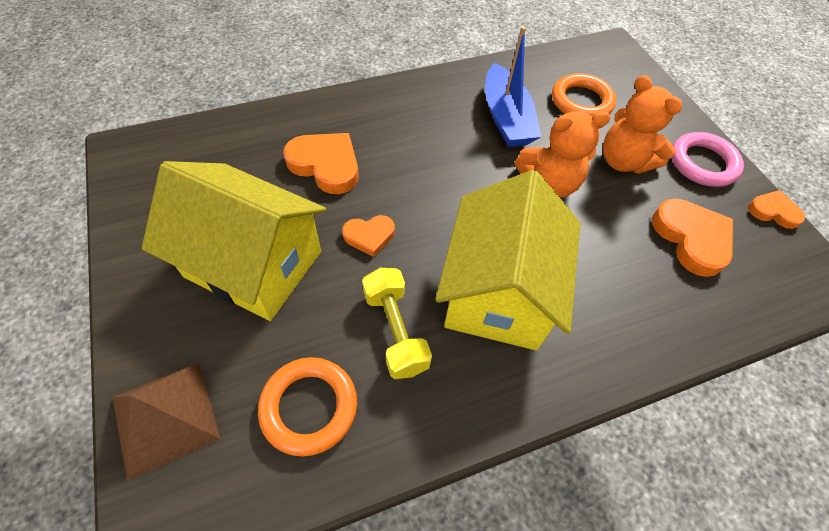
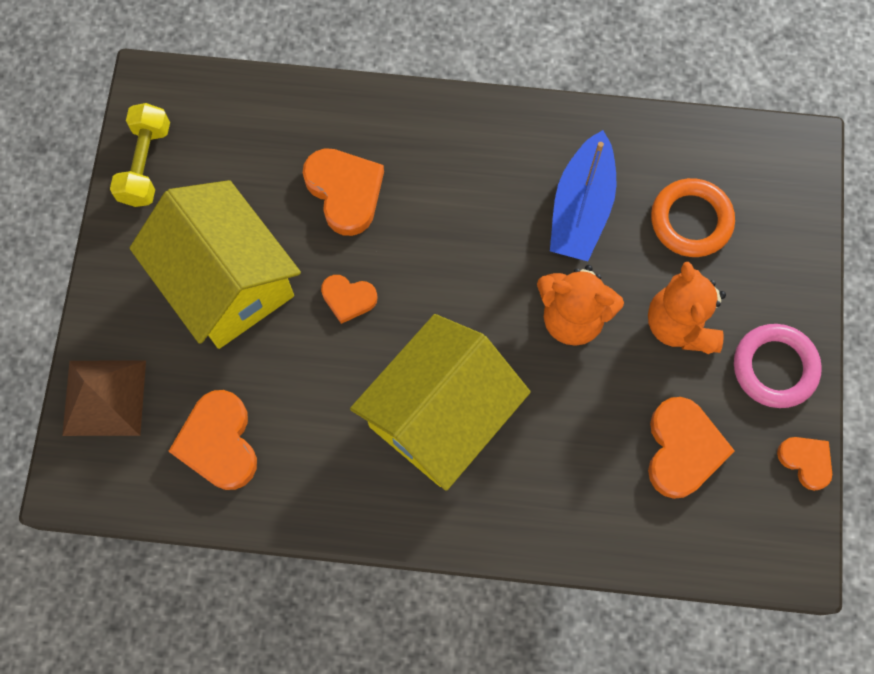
camera: 30 degrees right, 15 degrees up
(309, 407) = (219, 443): orange ring -> orange heart
(395, 331) = (323, 409): yellow dumbbell -> yellow dumbbell (146, 164)

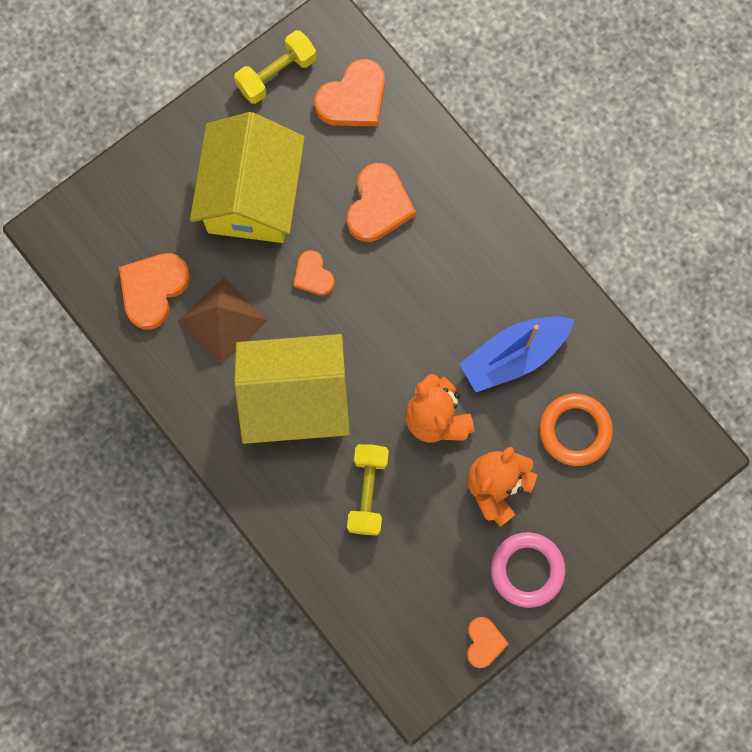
camera: 45 degrees right, 5 degrees up
(104, 397) = (115, 199): brown pyramid -> brown pyramid (222, 320)
(582, 433) = (368, 492): none -> yellow dumbbell
(682, 449) = (417, 561): orange heart -> orange heart (353, 99)

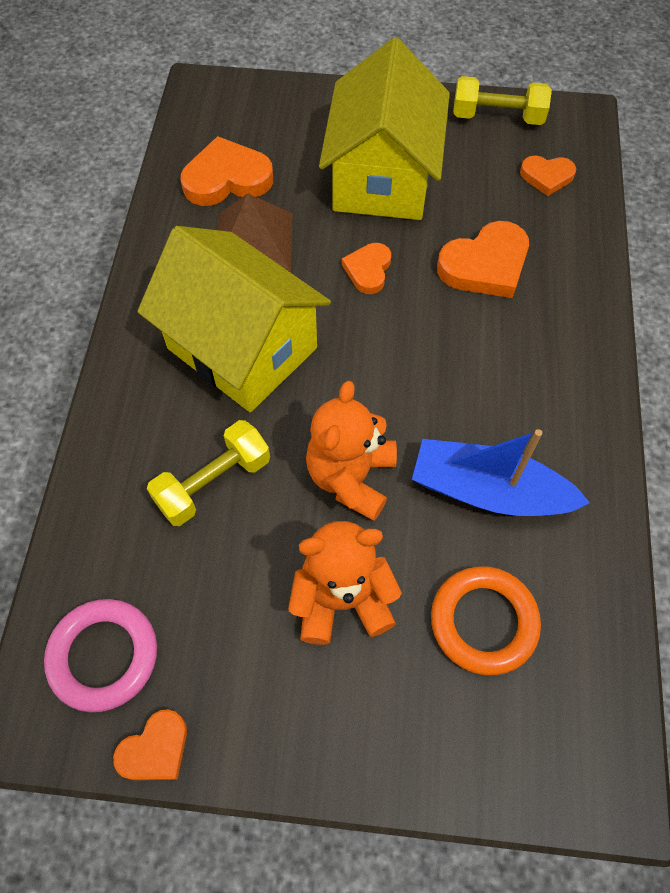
camera: 45 degrees right, 15 degrees down
(252, 196) = (382, 178): yellow house -> yellow house turned 45 degrees counterclockwise
(353, 99) = (546, 176): orange heart -> orange heart, size x0.59
(527, 570) = (283, 718): pink ring -> pink ring (104, 656)

